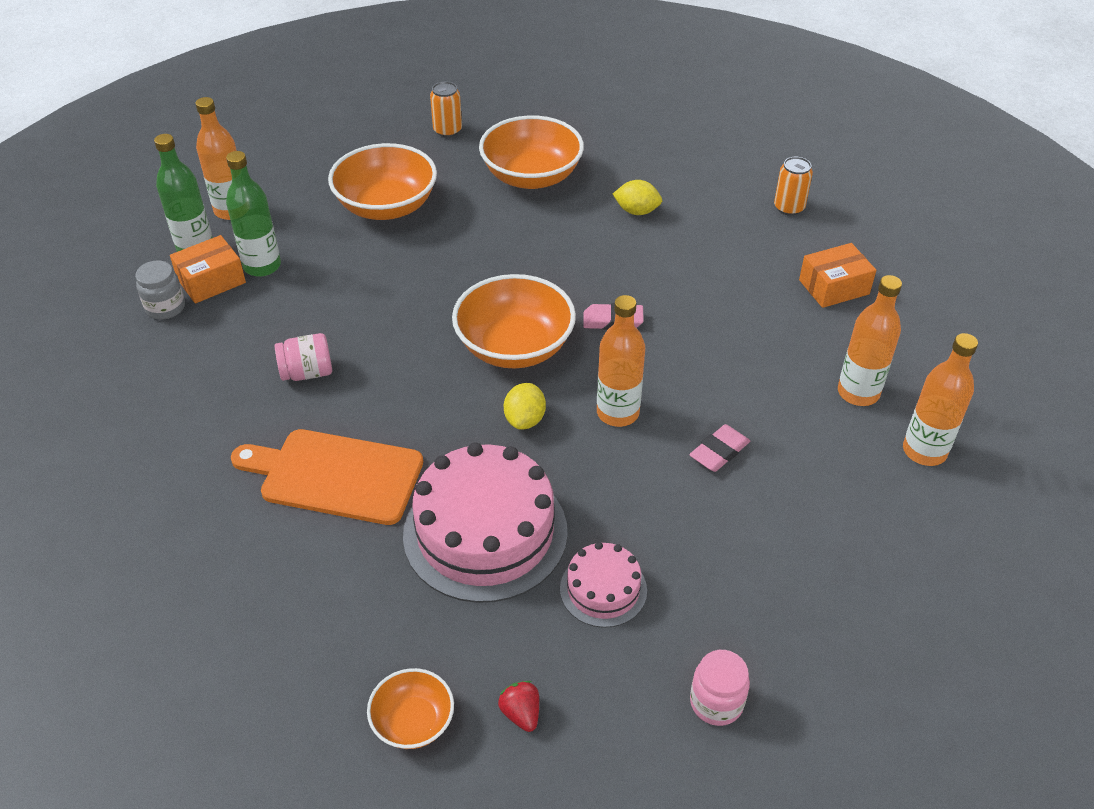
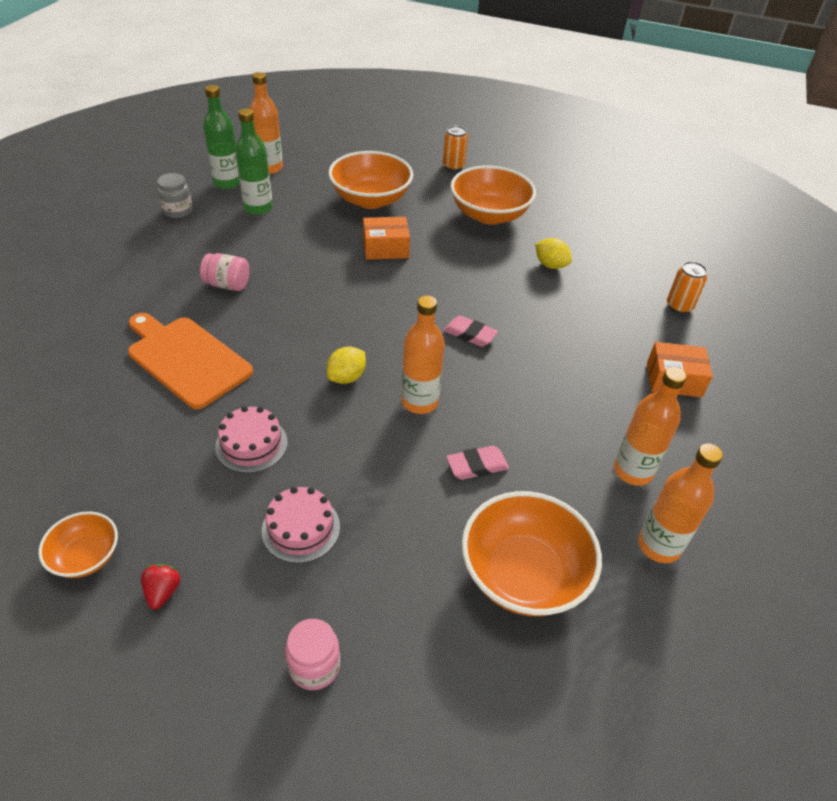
camera: 25 degrees right, 0 degrees up
(211, 281) = (219, 205): orange box -> orange box (385, 248)
(485, 532) = (251, 444): pink cake -> pink cake, size x0.51
(514, 347) = (381, 324): orange bowl -> orange bowl (523, 574)

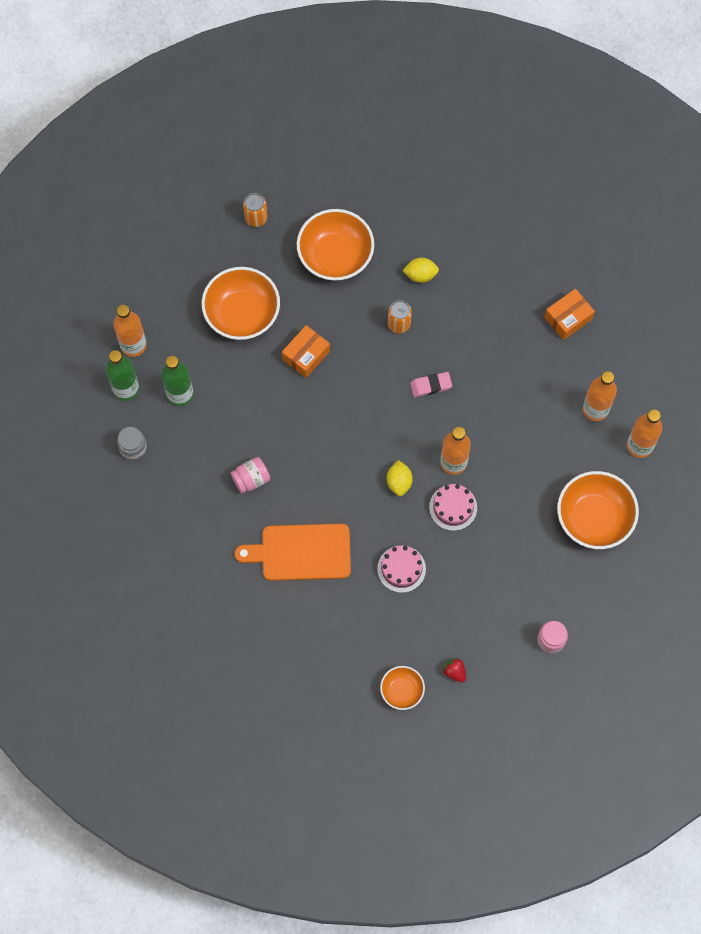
camera: 40 degrees left, 25 degrees up
(301, 528) = (477, 588): pink cake -> pink cake (453, 507)
(477, 466) = (520, 477): pink eraser -> none
(679, 306) = (526, 245): orange can -> orange can (399, 324)

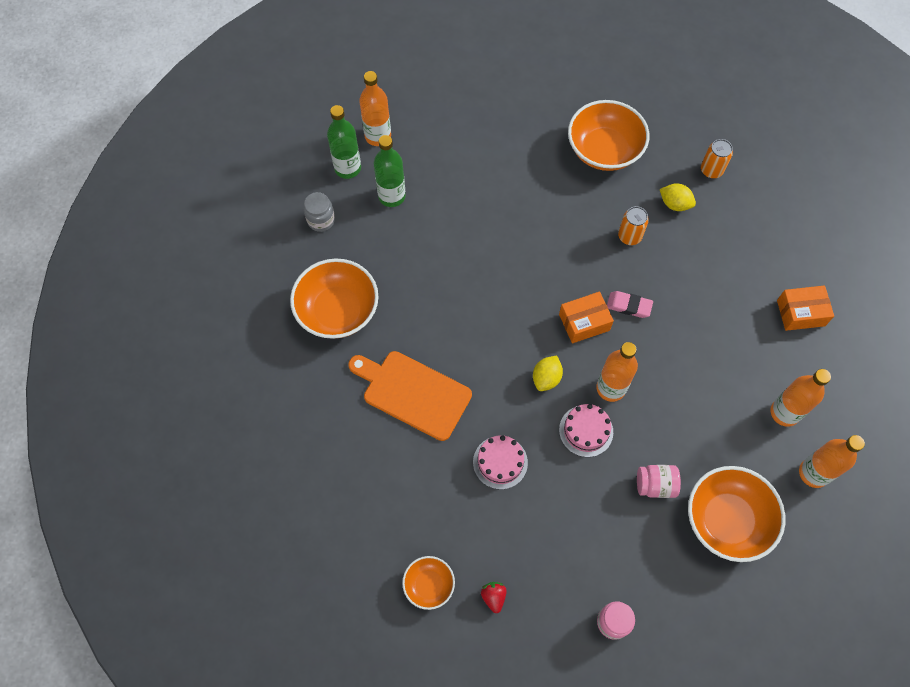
camera: 30 degrees right, 5 degrees down
(242, 313) = (490, 157): orange bowl -> orange bowl (338, 310)
(251, 479) = (408, 302): pink jar -> pink jar (655, 485)
(256, 218) = (551, 86): orange can -> orange can (711, 170)
(306, 355) = (526, 220): orange box -> orange box (584, 322)

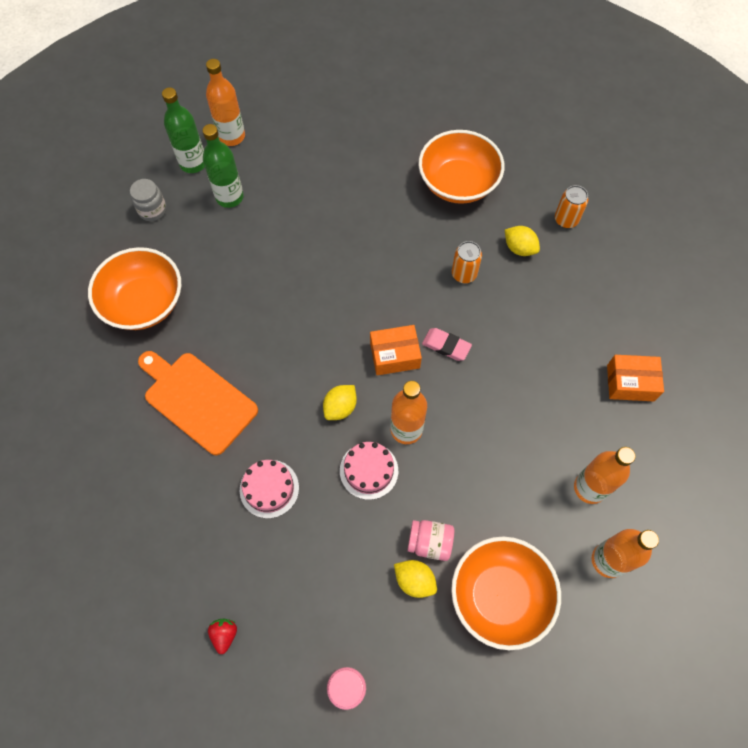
camera: 10 degrees right, 0 degrees up
(429, 585) = (159, 608): orange bowl -> none
(649, 520) = (414, 580): none -> yellow lemon

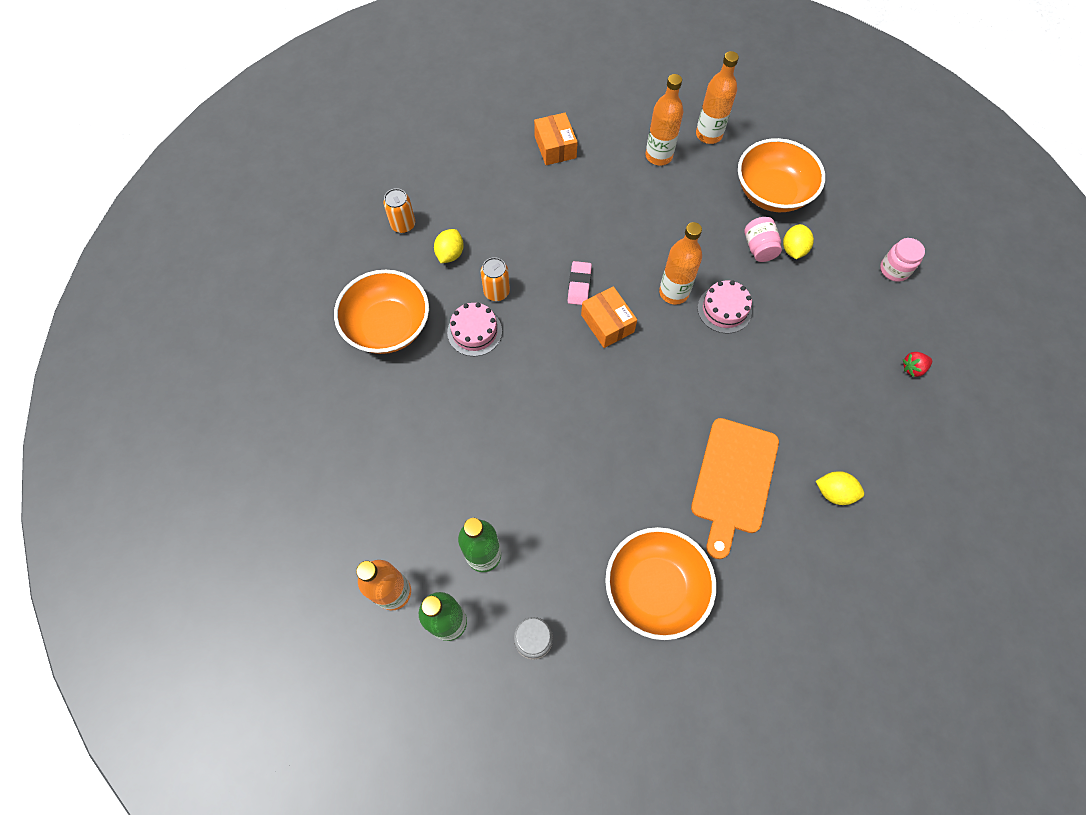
camera: 110 degrees left, 0 degrees up
(269, 488) = (781, 381): pink cake -> pink cake (474, 331)
(340, 407) = (679, 351): yellow lemon -> yellow lemon (834, 492)

